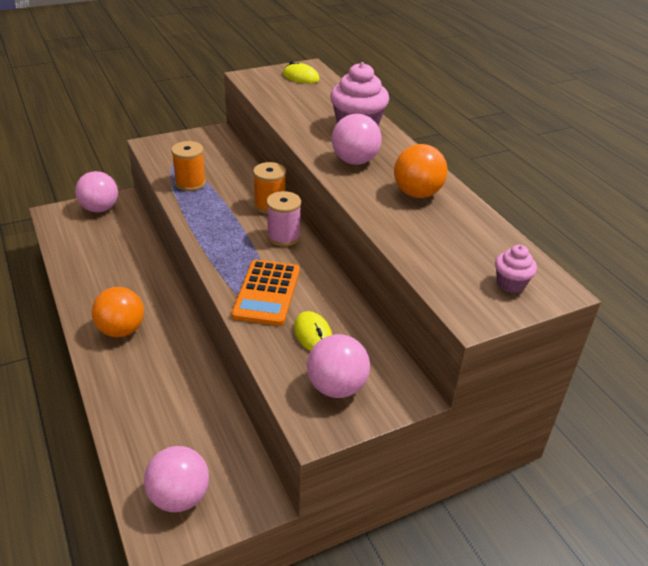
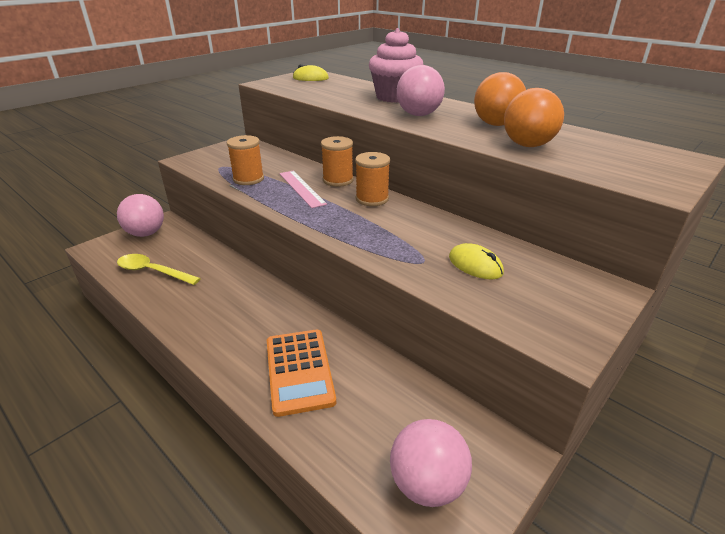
camera: 20 degrees left, 5 degrees down
(86, 251) = (153, 271): none -> yellow spoon
(121, 330) = (239, 331): orange ball -> orange ball (527, 145)
(229, 207) = (301, 188): none -> pink ruler
(267, 293) = (399, 243): orange calculator -> orange calculator (299, 371)
(283, 237) = (372, 199): pink spool -> orange spool
(336, 387) = (543, 302): pink ball -> none
(510, 284) = (652, 162): pink cupcake -> none

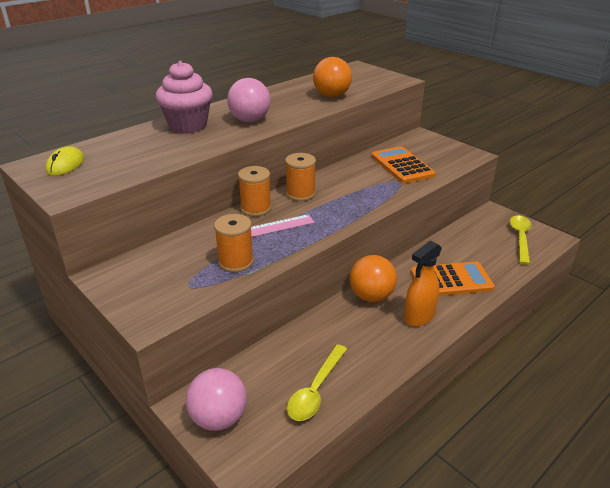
camera: 85 degrees left, 0 degrees up
(231, 336) = (419, 317): none -> orange spray bottle
(427, 484) = (520, 238): pink ball -> yellow spoon
(475, 265) = (402, 166): yellow mouse -> orange calculator
(496, 124) = (284, 98): orange ball -> orange ball (371, 296)

